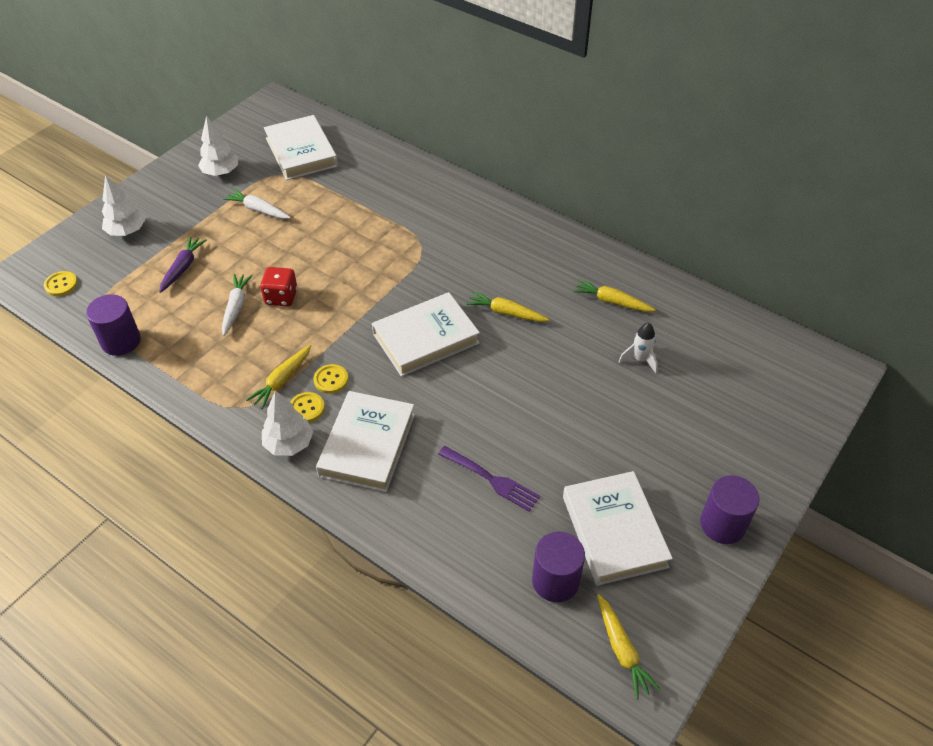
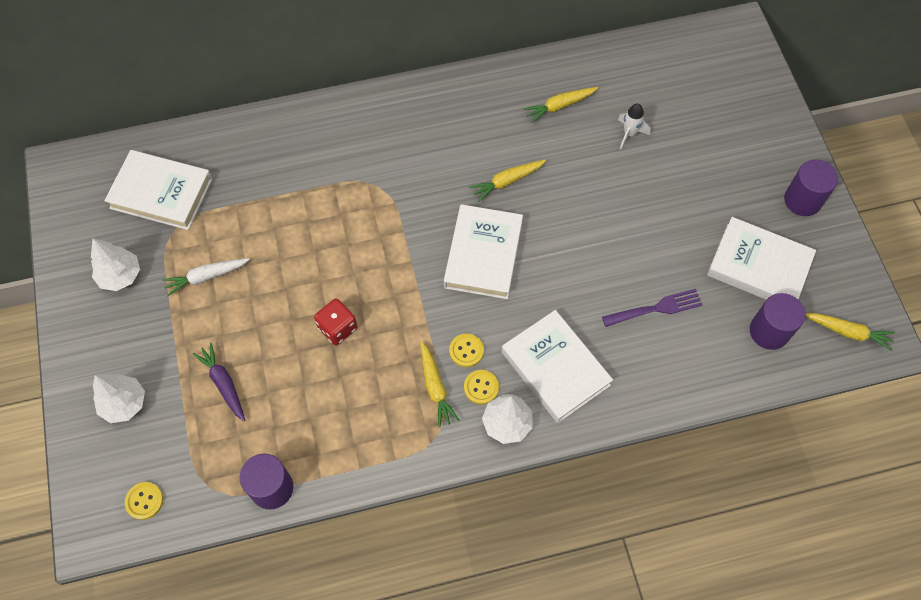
camera: 50 degrees left, 15 degrees up
(236, 307) = (316, 370): white carrot -> none

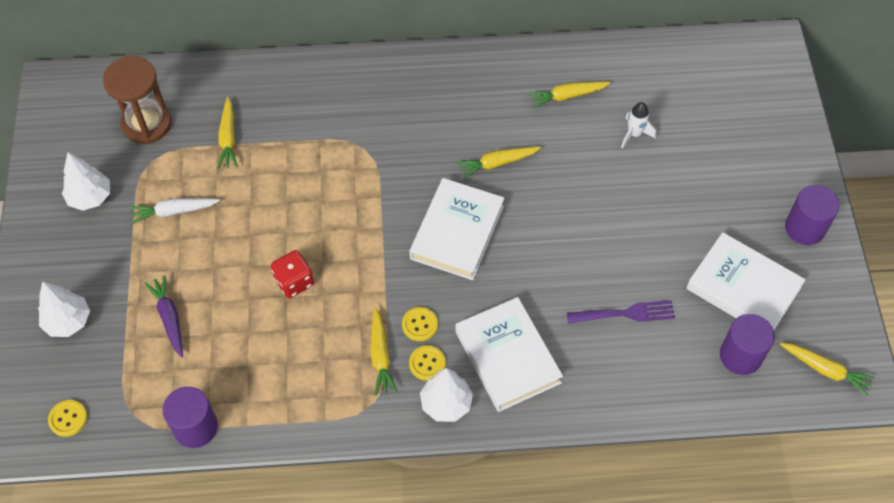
camera: 10 degrees right, 5 degrees down
(161, 193) = (147, 124): white book -> brown hourglass
(244, 196) = (228, 138): none -> yellow carrot

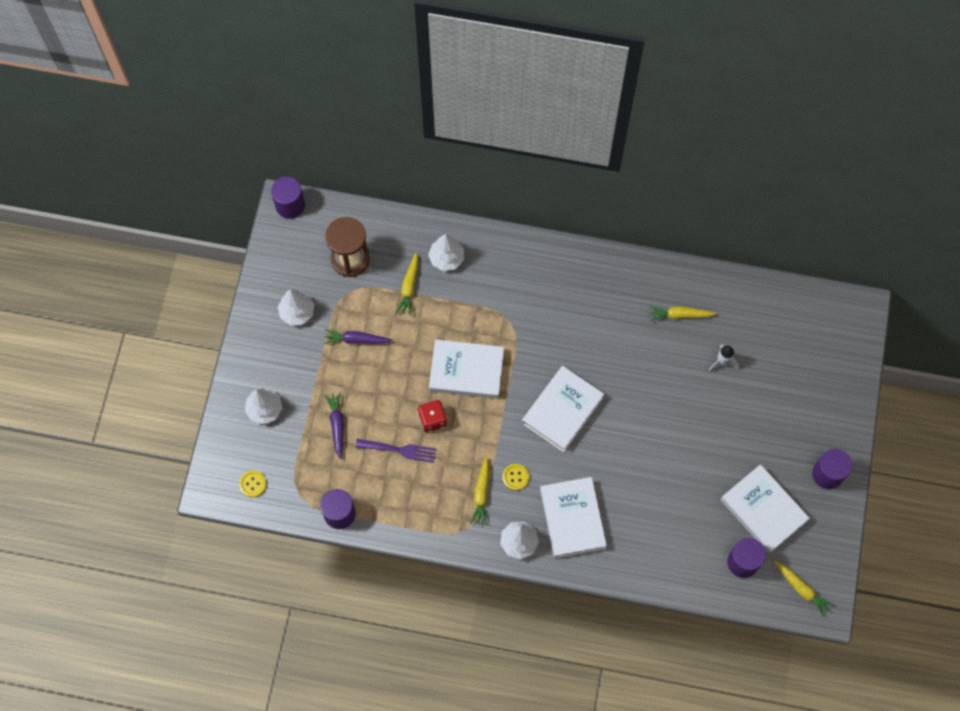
camera: 15 degrees right, 10 degrees up
(59, 82) = (290, 205): none -> purple cylinder
(174, 211) = (356, 340): white carrot -> purple carrot
(267, 97) = (446, 258): none -> white tree
(324, 215) = (466, 371): none -> white book
(427, 363) = (513, 508): yellow button -> none
(497, 163) = (608, 360): yellow carrot -> none
(625, 313) = (669, 507): purple fork -> purple fork (400, 450)

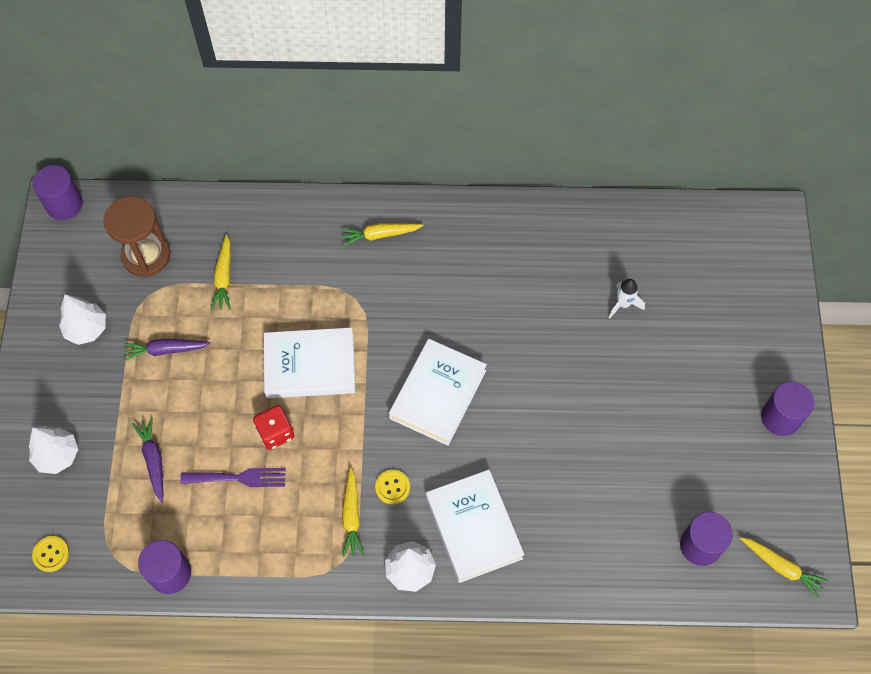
camera: 10 degrees left, 5 degrees down
(446, 258) = (266, 236): white tree -> none
(680, 315) = (561, 258): yellow carrot -> yellow carrot (380, 235)
(763, 510) = (712, 475): white book -> none

